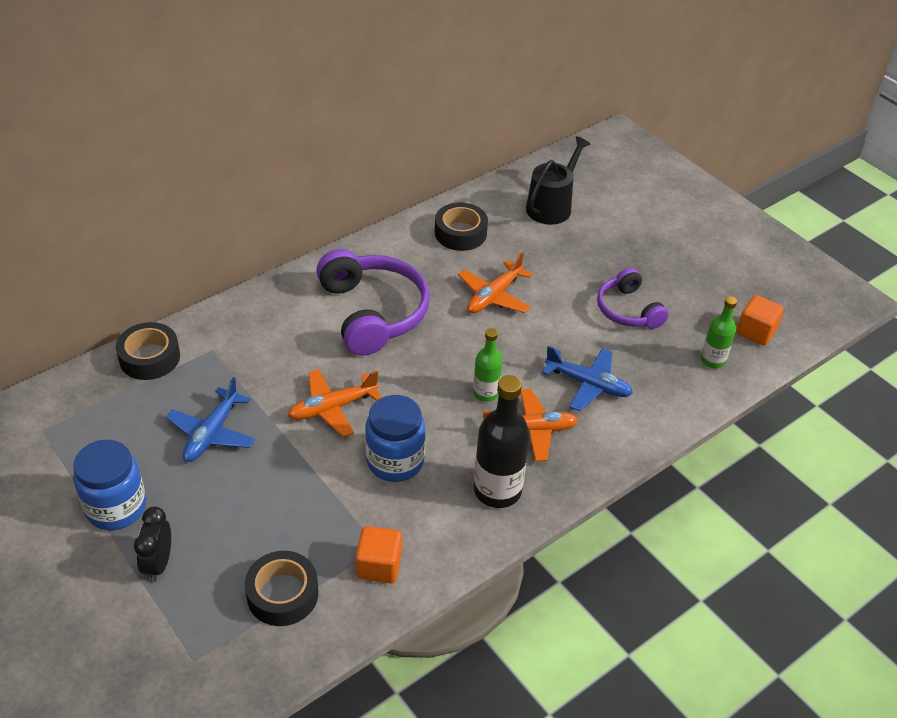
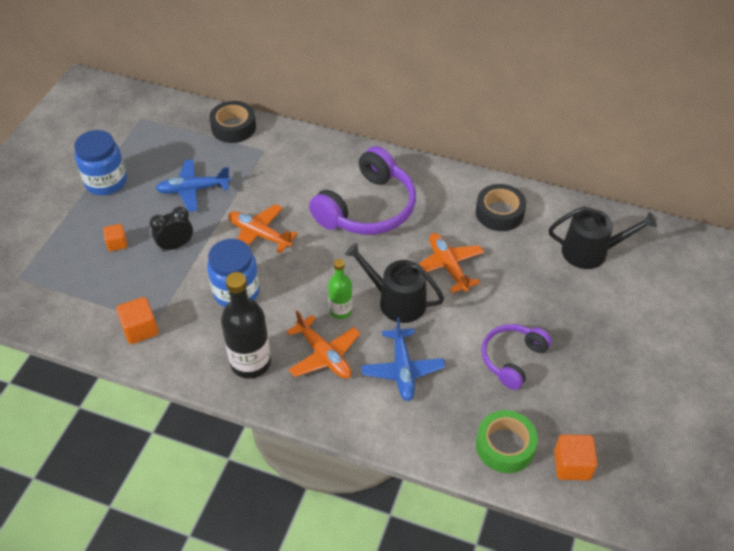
camera: 60 degrees right, 5 degrees up
(158, 563) = (76, 223): black clock -> black clock (176, 245)
(229, 536) = (117, 243): none -> orange cube
(282, 594) = (88, 293): black tape -> none
(494, 296) = (447, 266): orange plane -> orange plane turned 60 degrees clockwise
(506, 349) = (396, 301): none -> black watering can
(712, 360) = (505, 446): green bottle -> green tape

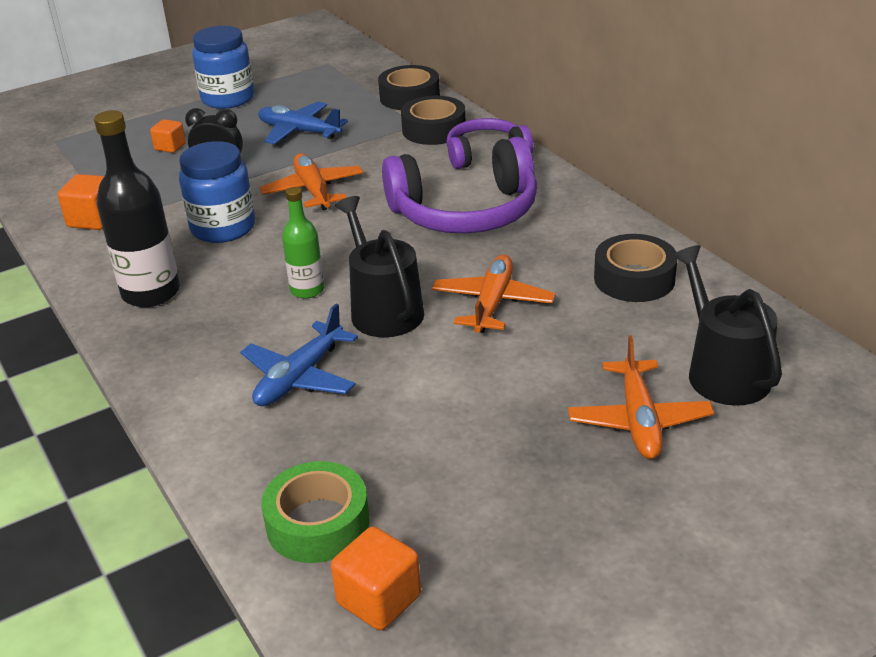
camera: 40 degrees right, 15 degrees down
(280, 150) = (434, 130): none -> black tape
(324, 355) = (233, 322): orange plane -> orange plane (639, 421)
(512, 359) = (453, 435): purple headphones -> purple headphones (485, 154)
(590, 252) = (723, 371): black watering can -> black watering can turned 150 degrees counterclockwise

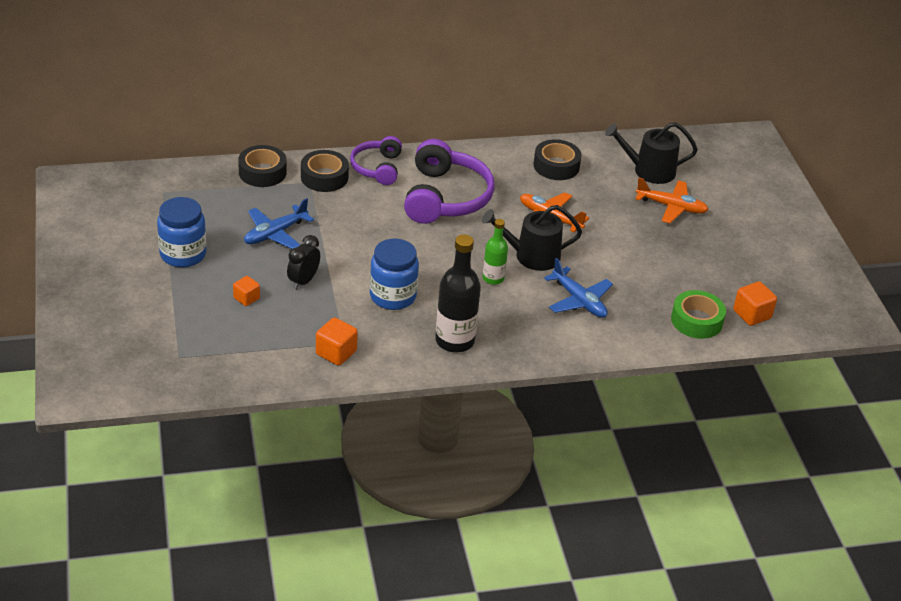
camera: 75 degrees left, 5 degrees up
(313, 190) = (371, 248): orange plane -> none

